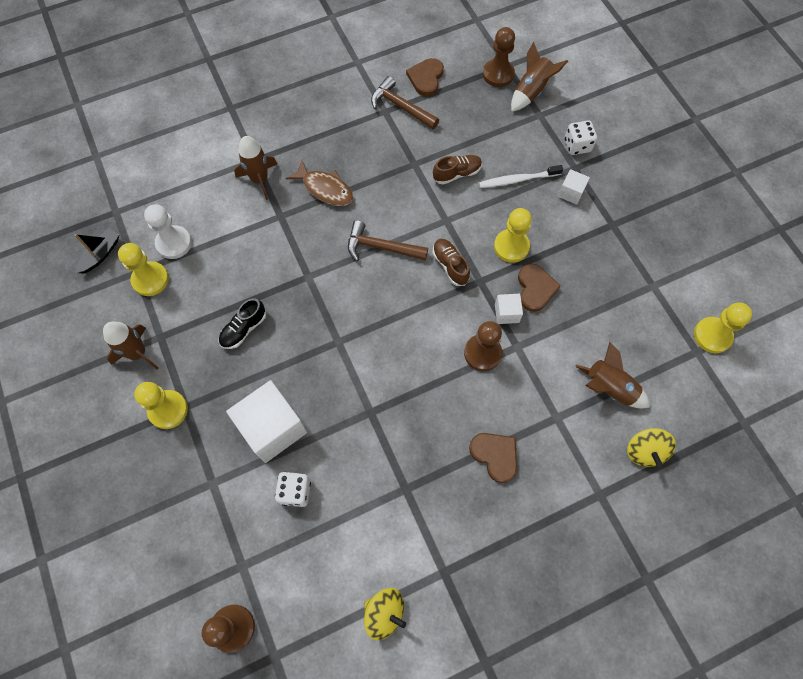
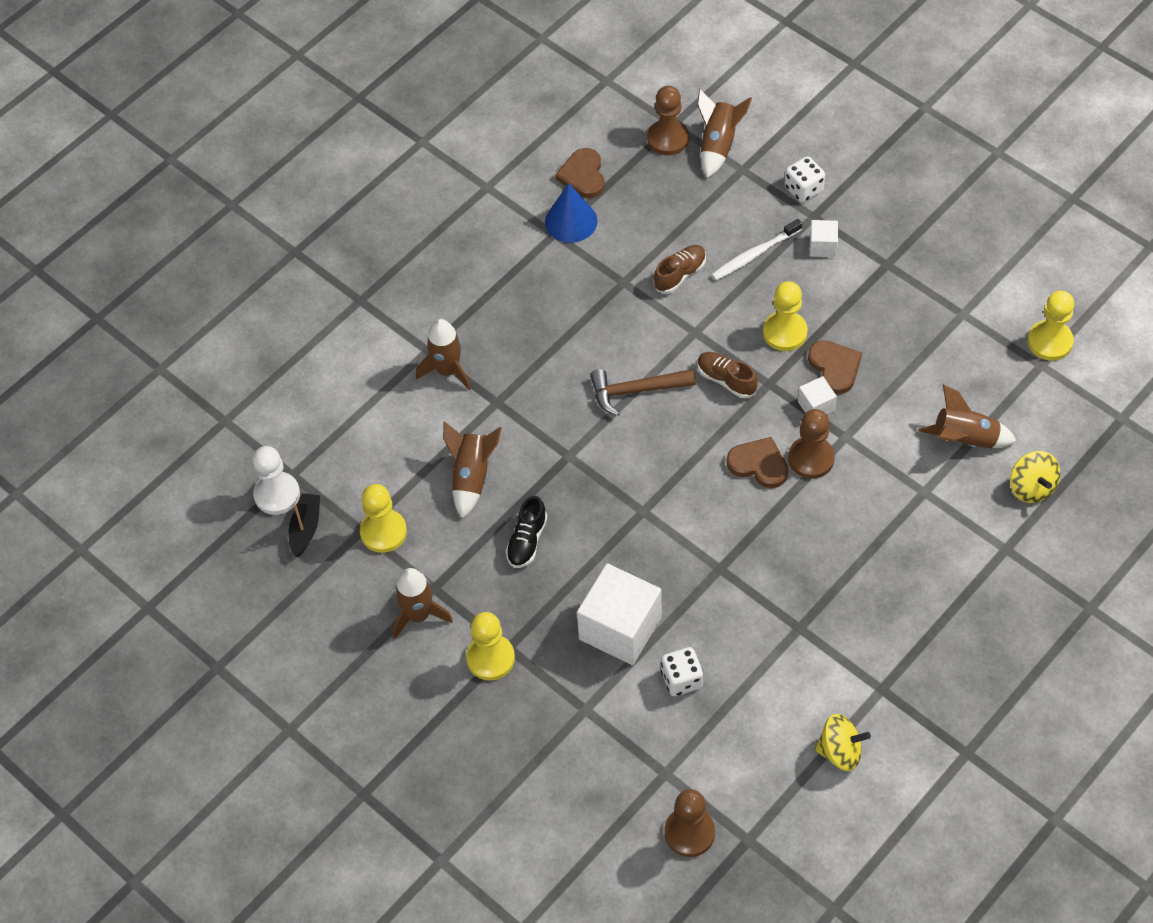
camera: 20 degrees left, 10 degrees down
(174, 243) = (386, 481): white pawn -> white pawn (277, 494)
(233, 264) = (472, 477): none -> brown rocket
(325, 189) = (533, 351): brown fish -> none
(401, 107) = (571, 221): brown hammer -> blue cone
(495, 455) = (877, 556): brown heart -> brown heart (758, 464)

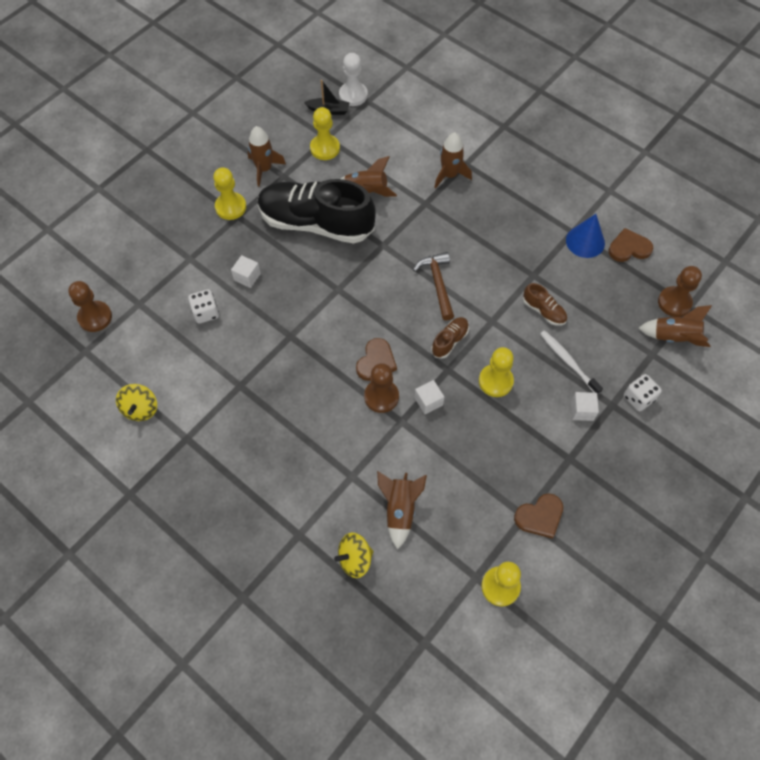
camera: 85 degrees right, 5 degrees up
(527, 541) = (316, 223): black shoe -> black shoe, size x2.48
(620, 628) = (247, 277): white cube -> white cube, size x0.47
(835, 367) = (465, 416): brown heart -> brown heart (540, 516)

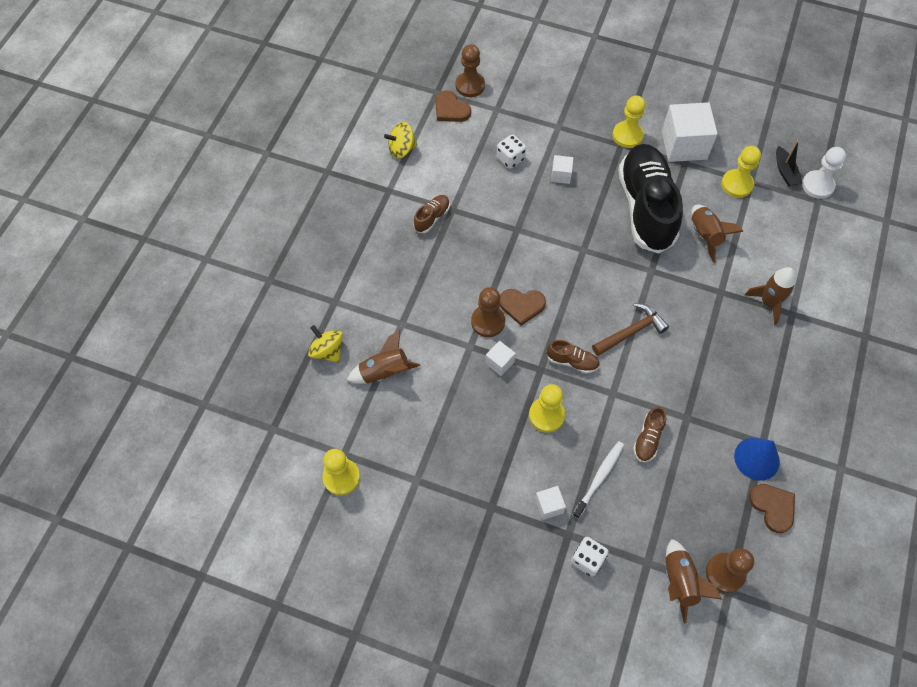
camera: 70 degrees right, 0 degrees up
(241, 407) = (432, 218): none -> brown shoe
(264, 169) = (684, 145): brown rocket -> white cube
(540, 516) = (420, 494): brown heart -> brown heart (450, 109)

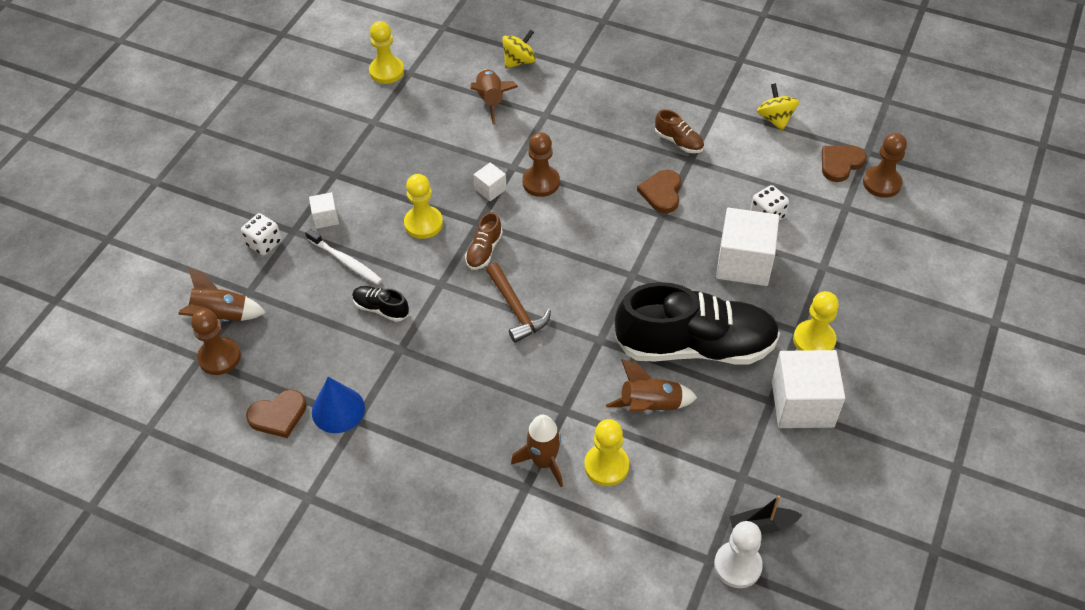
camera: 95 degrees right, 10 degrees down
(522, 306) = (558, 212): brown heart -> brown heart (661, 193)
(561, 175) = (744, 263): white cube -> white cube, size x2.12
(648, 439) = (381, 309): brown shoe -> black shoe
(737, 184) = (736, 458): yellow pawn -> yellow pawn (606, 466)

